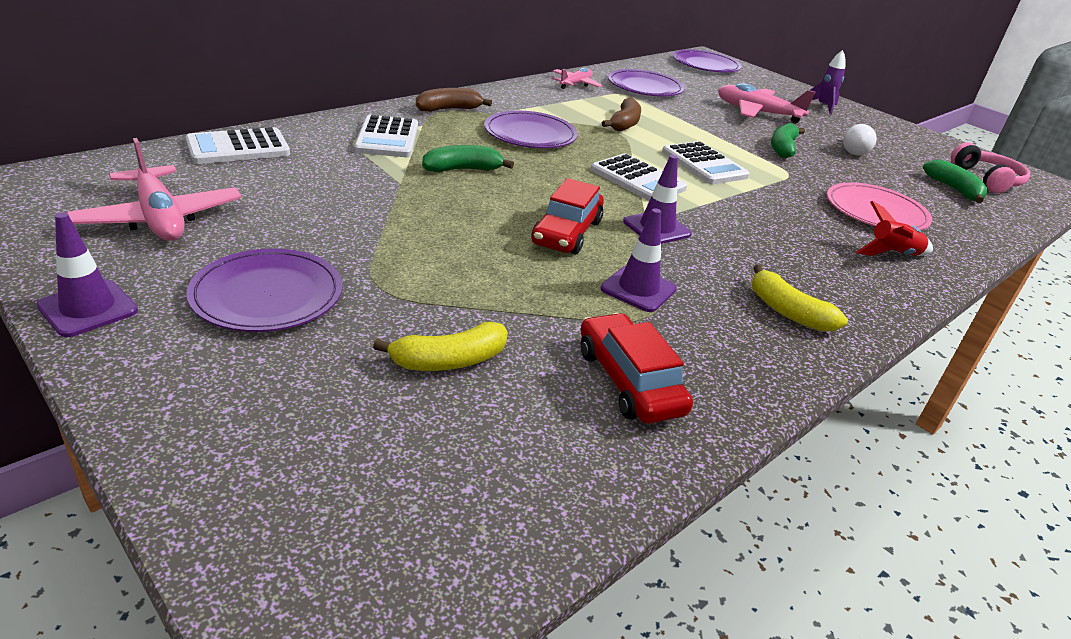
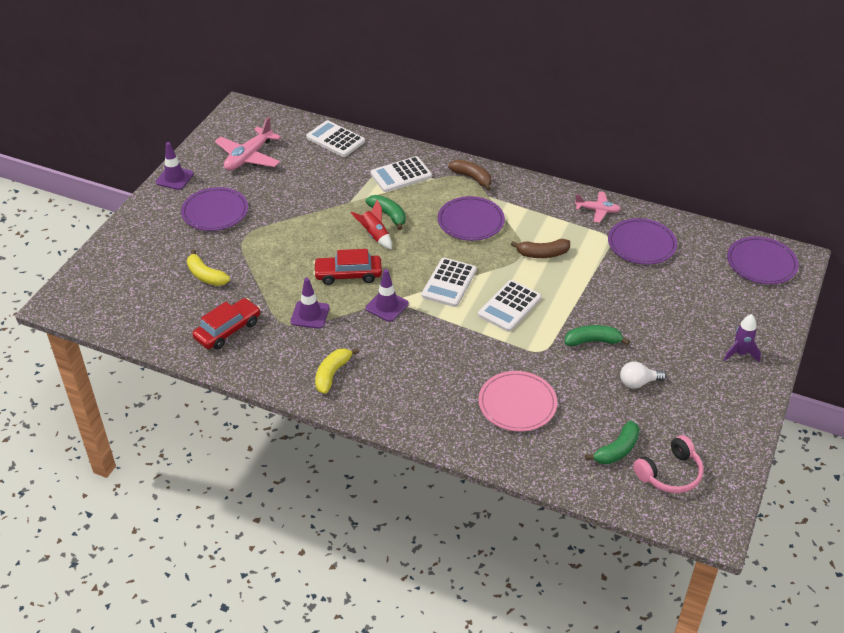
camera: 70 degrees right, 10 degrees up
(757, 113) = (663, 315): pink plane -> none
(892, 254) = (450, 415): red rocket -> red rocket (374, 235)

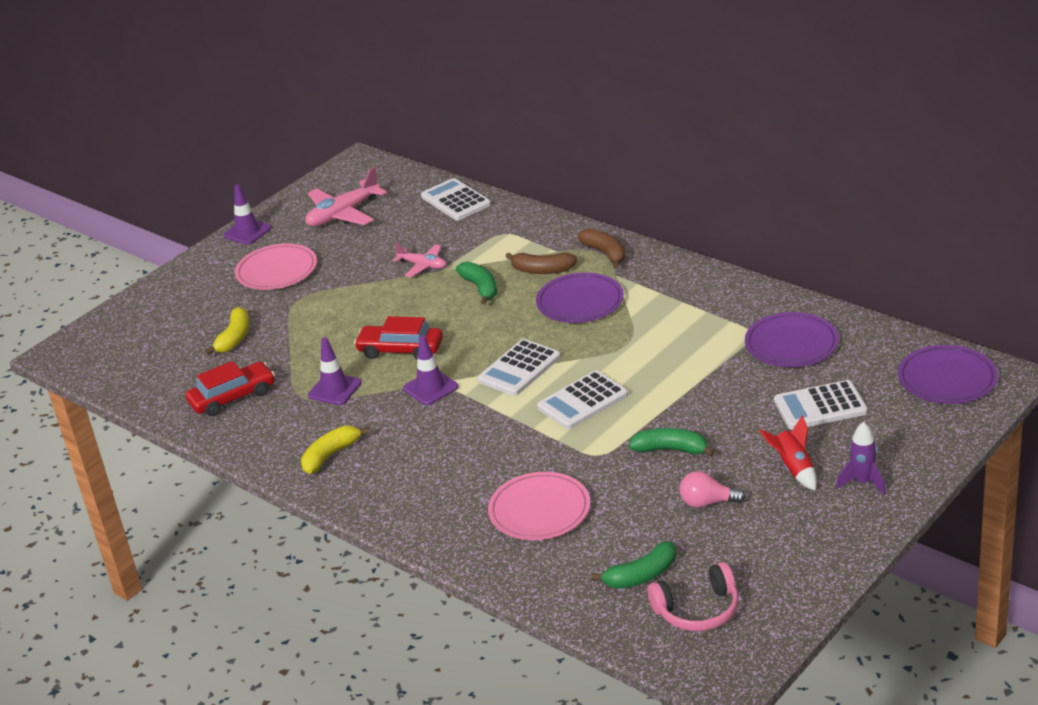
camera: 20 degrees right, 10 degrees down
(206, 276) = (234, 338): yellow banana -> yellow banana turned 135 degrees counterclockwise
(215, 212) = (277, 271): purple plate -> pink plate
(374, 235) = (453, 309): red rocket -> red rocket (794, 469)
(401, 175) = (517, 245): white calculator -> white calculator (820, 406)
(542, 254) = (654, 345): brown banana -> brown banana (542, 270)
(597, 210) = (751, 301): pink plane -> pink plane (422, 266)
(638, 383) = (707, 502): white light bulb -> pink light bulb

